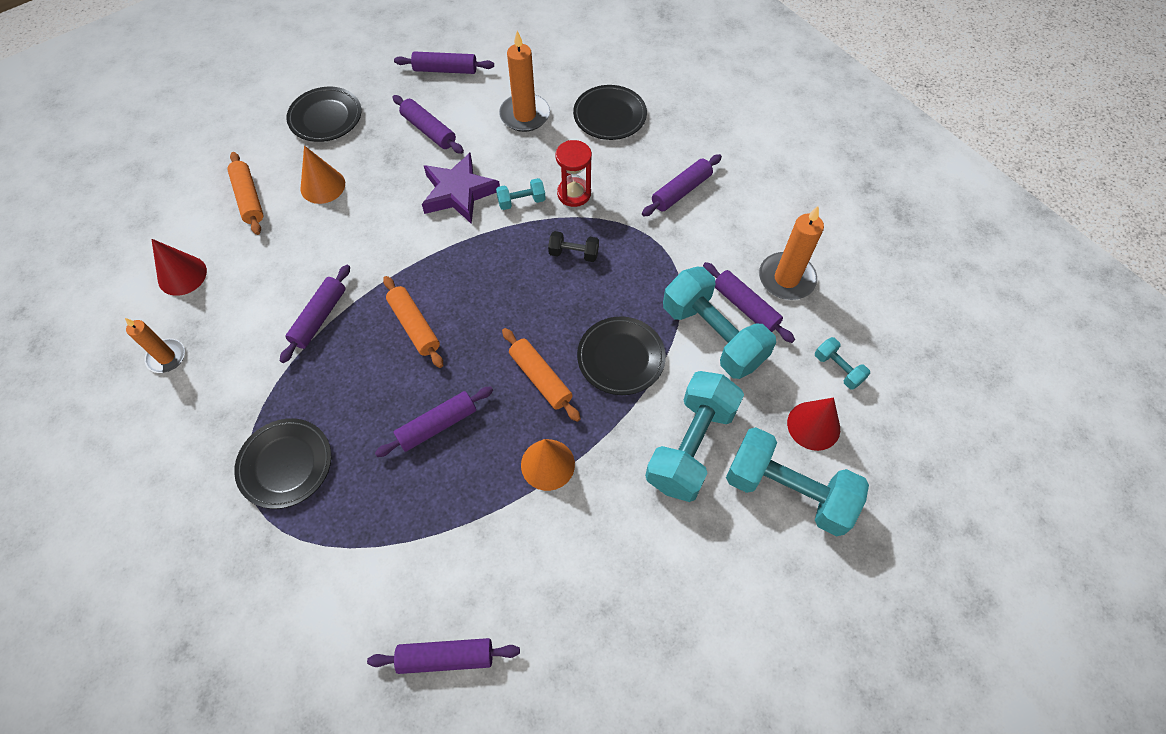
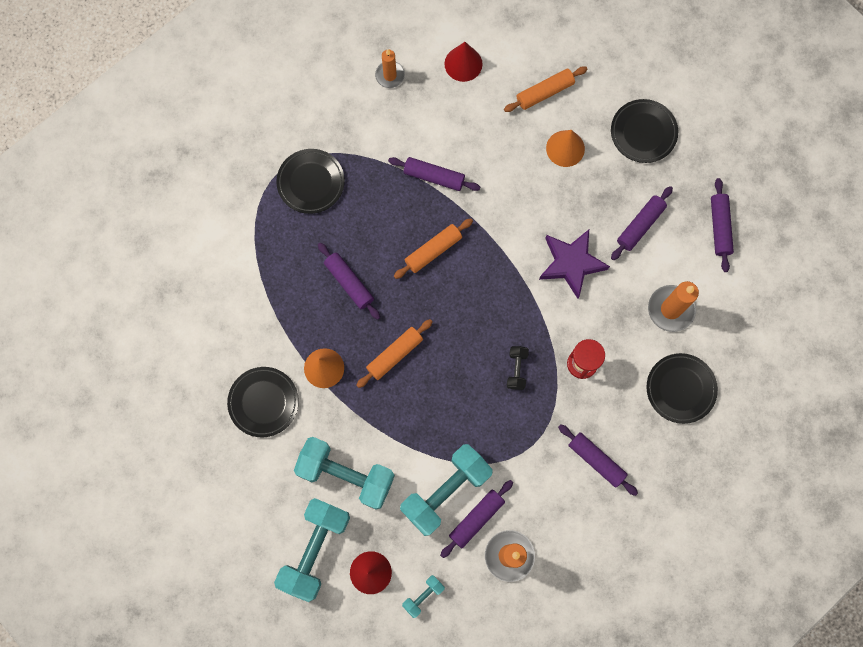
camera: 85 degrees right, 15 degrees up
(446, 657) = (186, 316): purple rolling pin -> none
(521, 201) = (568, 319): turquoise dumbbell -> none
(621, 358) = (418, 416): black plate -> black plate (263, 402)

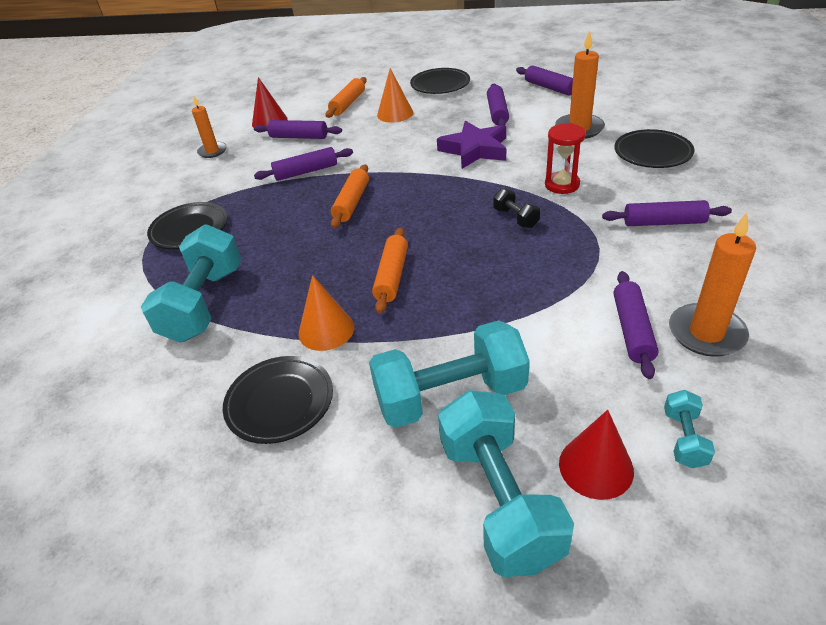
camera: 35 degrees left, 35 degrees down
(349, 283) = (291, 261): purple rolling pin -> purple rolling pin (299, 137)
(446, 491) = (572, 332): turquoise dumbbell -> turquoise dumbbell (204, 303)

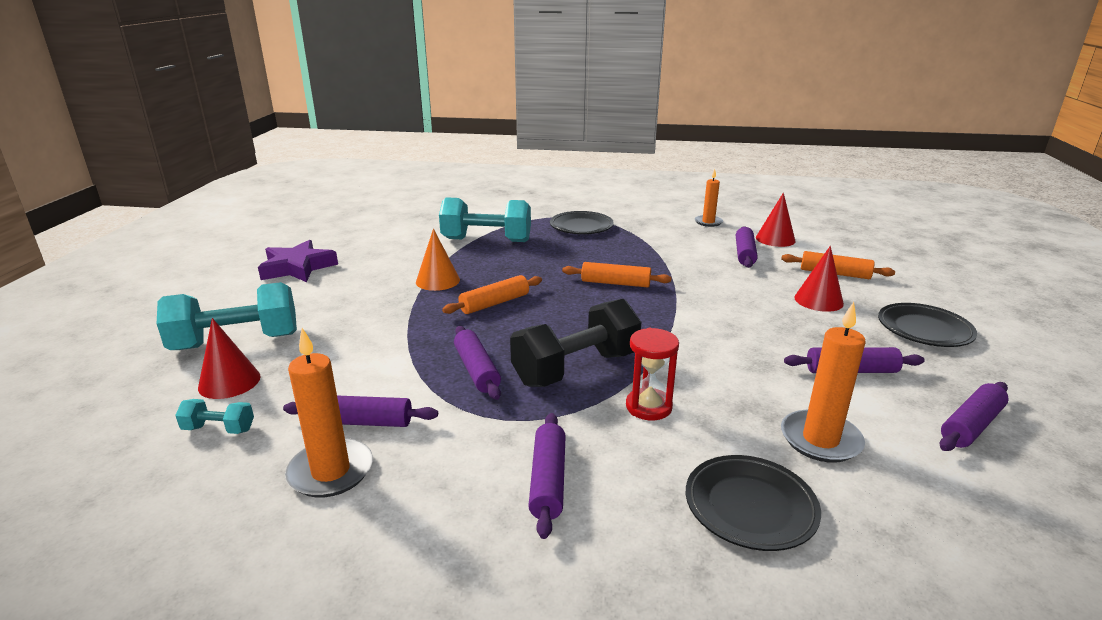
camera: 85 degrees right, 15 degrees down
(280, 403) = (373, 270): black plate -> none
(306, 172) = (673, 261): purple rolling pin -> purple rolling pin (476, 370)
(391, 276) = (494, 303): orange rolling pin -> orange rolling pin turned 45 degrees counterclockwise
(395, 114) = (818, 300): orange cone -> red cone
(450, 396) = (340, 326): turquoise dumbbell -> none
(475, 150) = (734, 349): purple star -> purple star (297, 267)
(515, 218) = (576, 368): black dumbbell -> black dumbbell, size x2.19

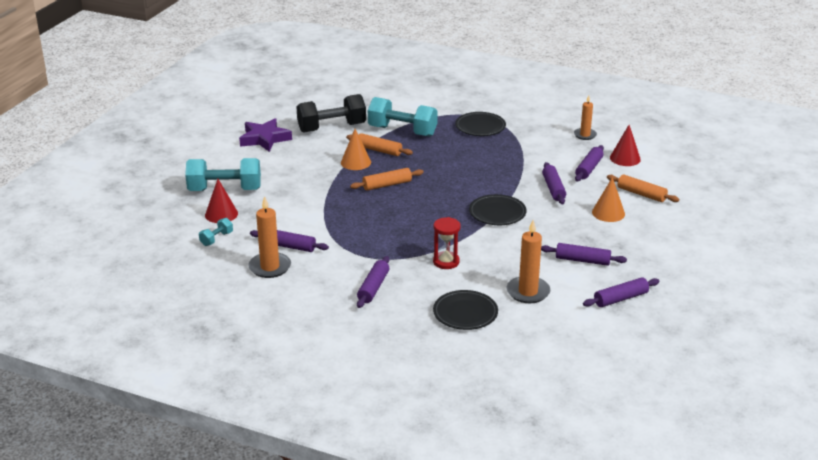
camera: 15 degrees right, 5 degrees up
(219, 429) = (216, 239): turquoise dumbbell -> turquoise dumbbell turned 75 degrees counterclockwise
(476, 370) = (359, 227): purple rolling pin -> purple rolling pin (553, 188)
(576, 368) = (417, 235): black dumbbell -> black dumbbell (332, 128)
(615, 283) = (476, 180): orange rolling pin -> orange rolling pin (379, 150)
(818, 300) = (608, 213): red cone -> orange cone
(924, 330) = (659, 243): black plate -> black plate (497, 213)

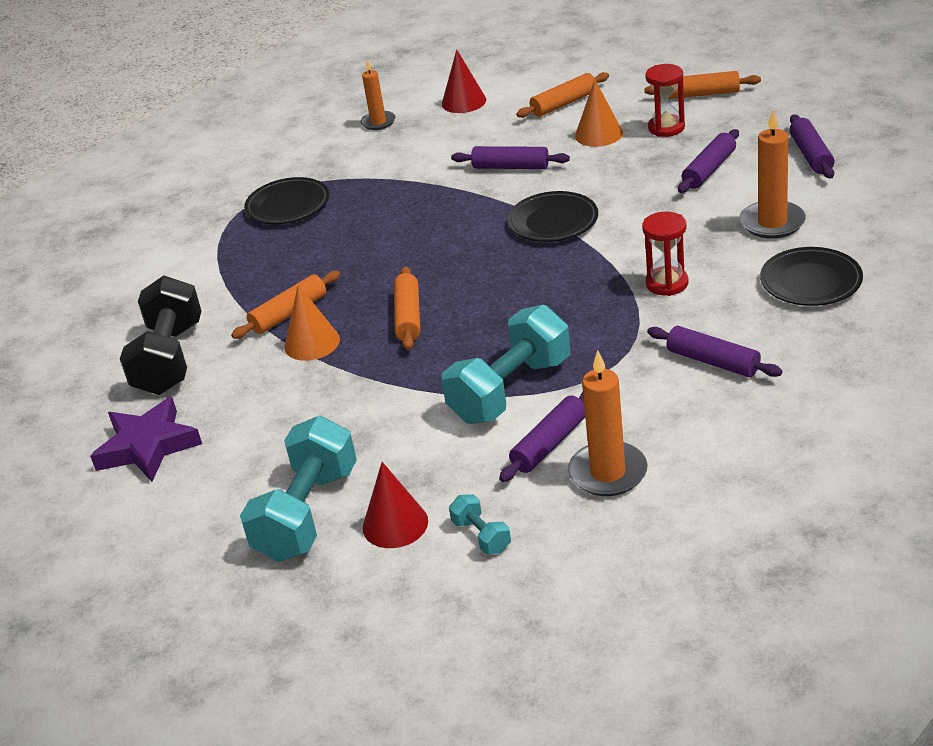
camera: 65 degrees left, 5 degrees up
(402, 131) = (242, 282): turquoise dumbbell -> turquoise dumbbell (510, 390)
(589, 169) = (473, 132): purple rolling pin -> none
(629, 237) = (666, 128): none -> red hourglass
(683, 245) = (702, 94): none -> orange rolling pin

